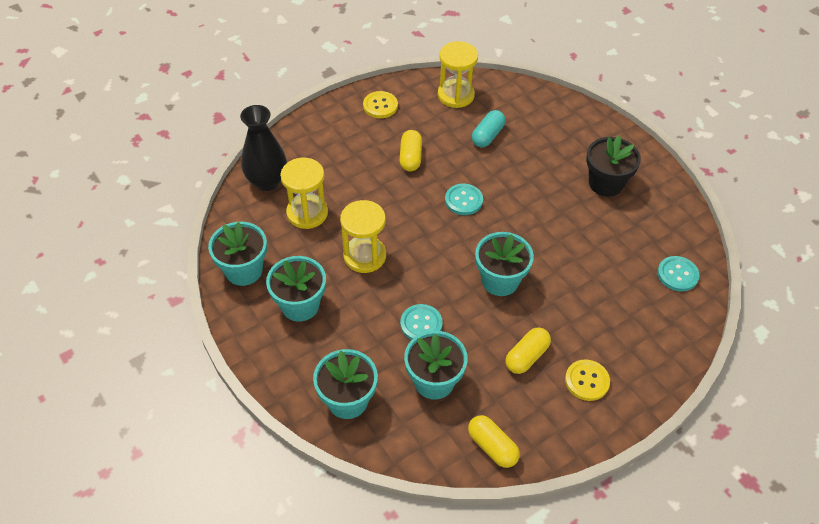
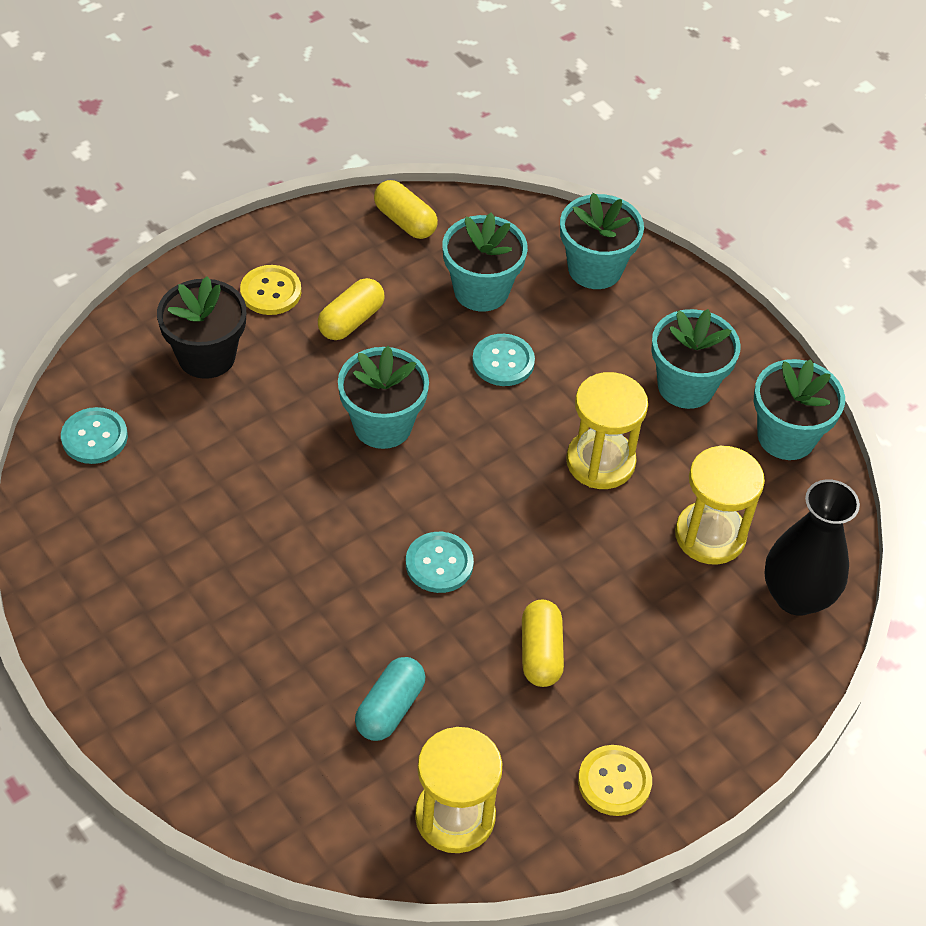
camera: 175 degrees right, 0 degrees up
(605, 183) = (174, 603): black flower pot -> black flower pot (206, 356)

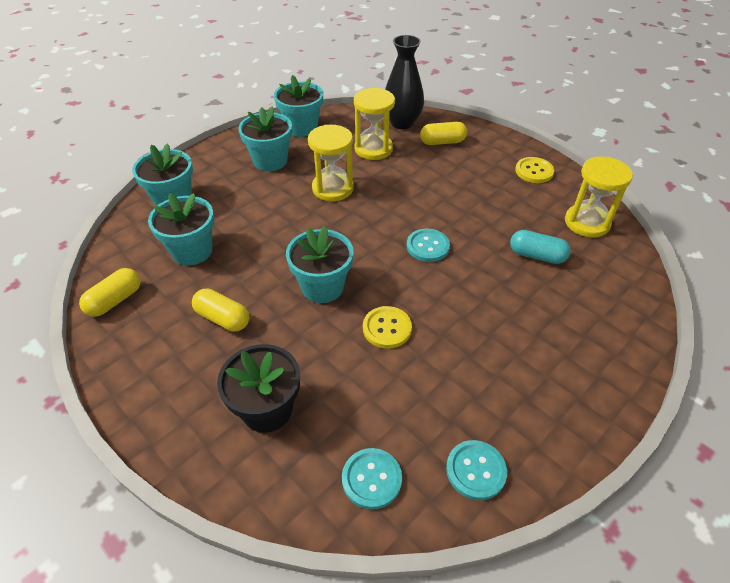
camera: 95 degrees left, 5 degrees down
(271, 292) = (191, 376): yellow button -> yellow button (387, 328)
(503, 362) = (258, 234): turquoise button -> turquoise button (475, 470)
(541, 653) = (471, 201): yellow capsule -> yellow capsule (442, 142)

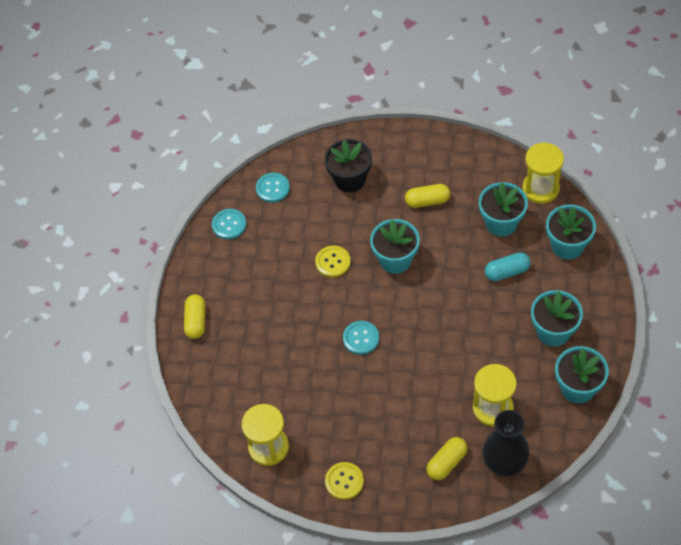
camera: 145 degrees right, 10 degrees up
(115, 300) = (498, 166): yellow capsule -> yellow capsule (196, 321)
(333, 188) = (476, 340): yellow hourglass -> yellow hourglass (540, 189)
(536, 256) = (284, 385): turquoise capsule -> turquoise capsule (507, 272)

